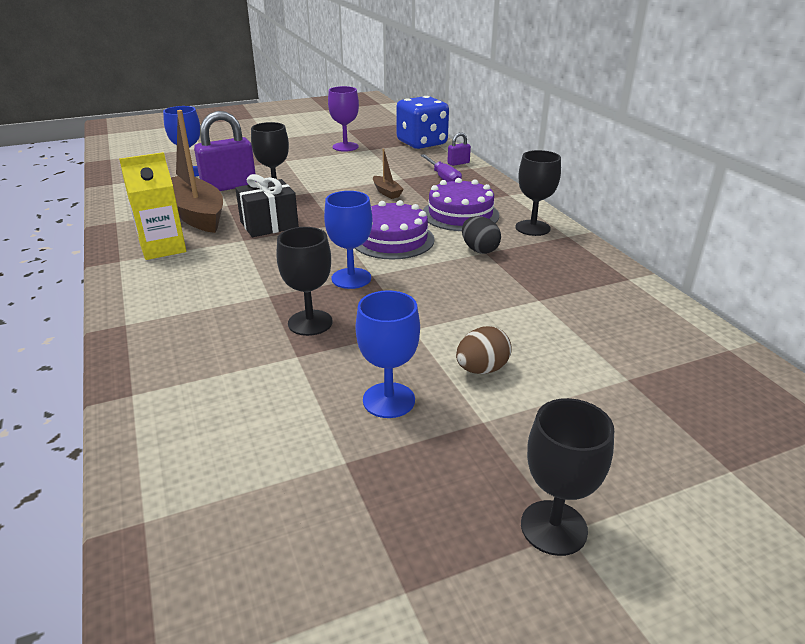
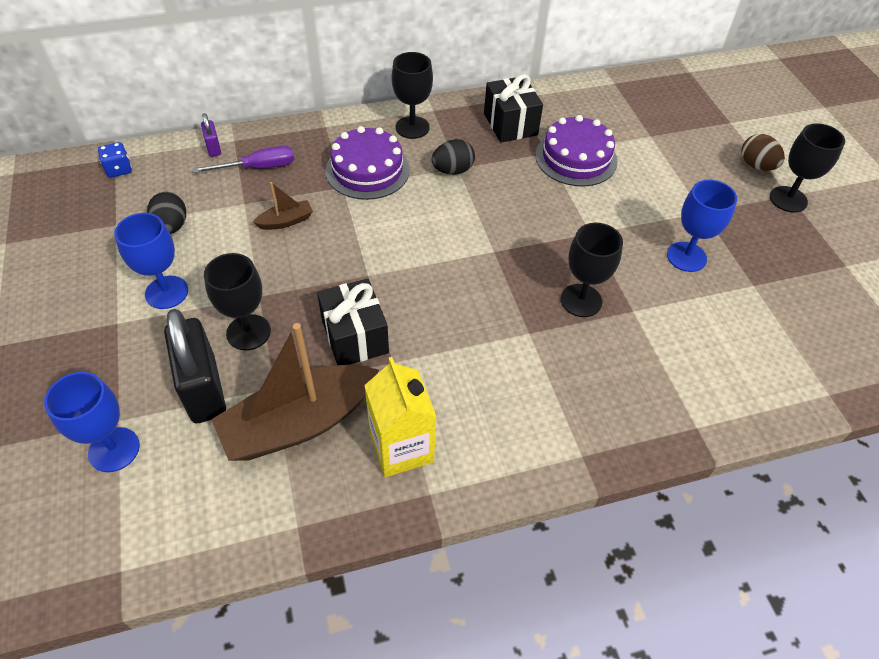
camera: 85 degrees left, 20 degrees up
(229, 186) = (204, 389): purple padlock -> black padlock
(345, 147) = (91, 250): purple goblet -> none
(351, 278) = (500, 267): blue goblet -> blue goblet (166, 292)
(371, 162) = (172, 226): none -> black egg
(392, 239) = (419, 229): purple cake -> purple cake (576, 158)
(422, 143) = (119, 169): blue dice -> blue dice, size x0.42
(482, 369) = (645, 202): brown egg -> brown egg (756, 166)
(575, 276) = (510, 124): none -> black gift

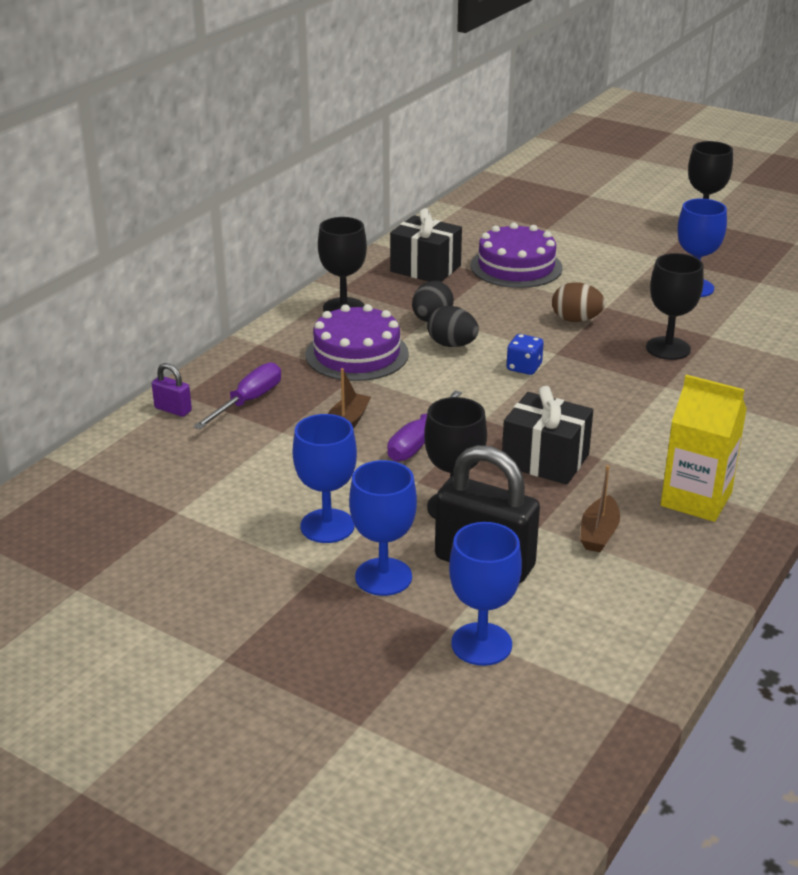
camera: 40 degrees left, 20 degrees down
(119, 169) = (98, 473): blue dice -> blue dice (524, 367)
(140, 354) = (383, 577): none -> blue goblet
(172, 226) = (241, 482): black egg -> black egg (452, 345)
(299, 423) = (599, 533): brown boat -> brown boat, size x0.44
(303, 265) = (418, 441): none -> purple screwdriver
(756, 166) = (650, 213): brown egg -> brown egg (576, 320)

